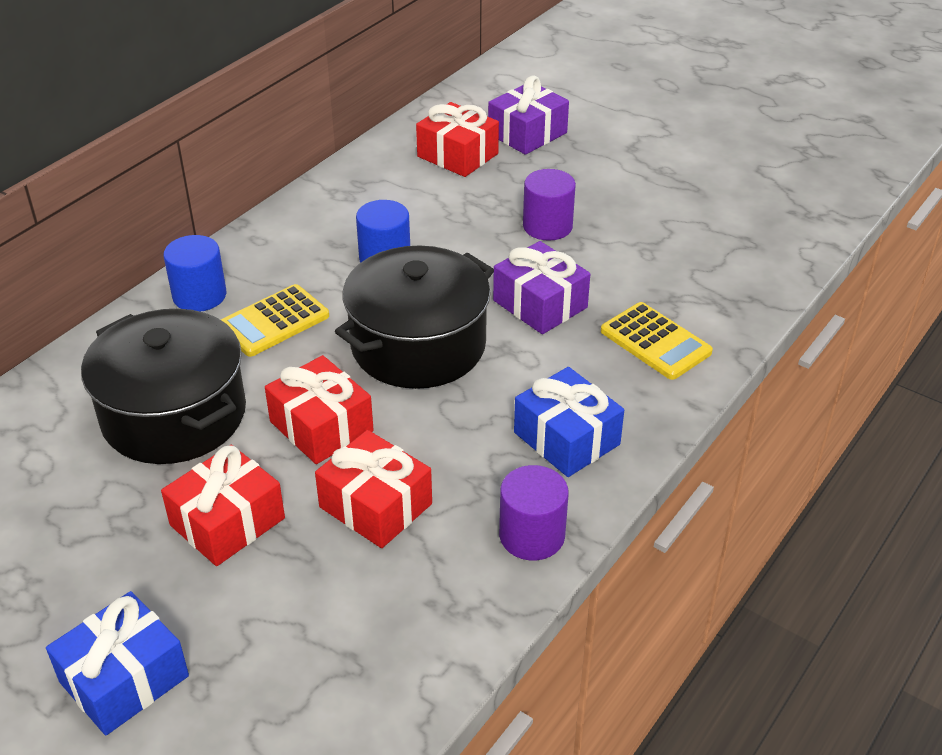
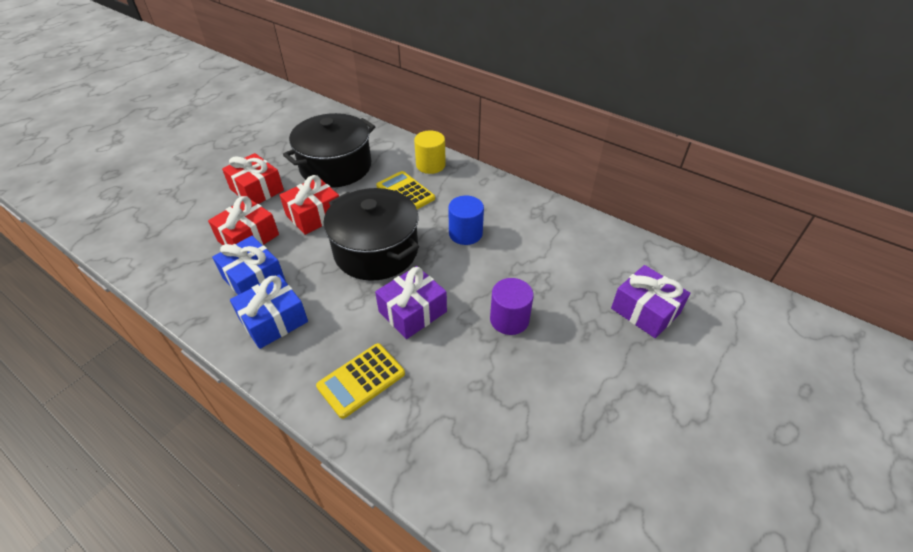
camera: 90 degrees right, 5 degrees up
(124, 679) = (180, 171): blue gift -> blue gift (253, 279)
(199, 295) = (430, 165): blue cylinder -> yellow cylinder
(457, 155) = (599, 267): red gift -> none
(532, 535) = (200, 301): purple cylinder -> none

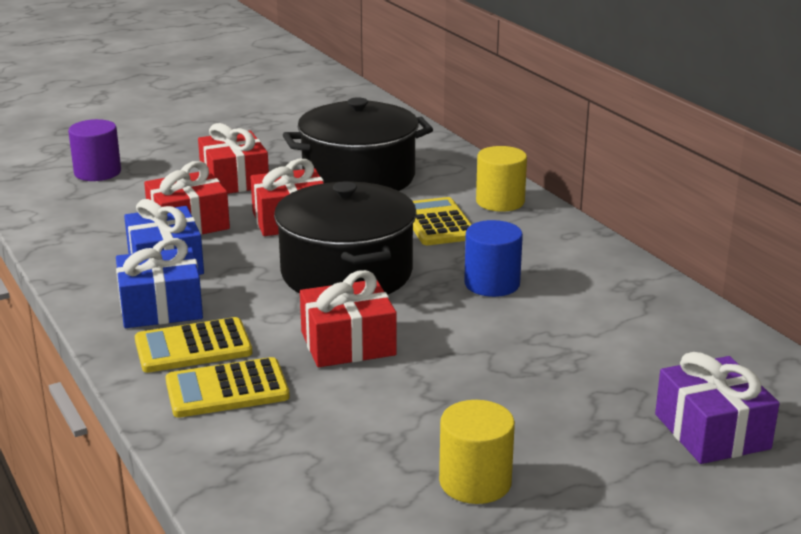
camera: 25 degrees right, 20 degrees down
(317, 349) = (193, 347): none -> yellow calculator
(412, 312) = (348, 344): purple gift -> red gift
(509, 319) = (482, 386): purple cylinder -> purple cylinder (97, 172)
(553, 401) = (475, 482): none -> yellow cylinder

